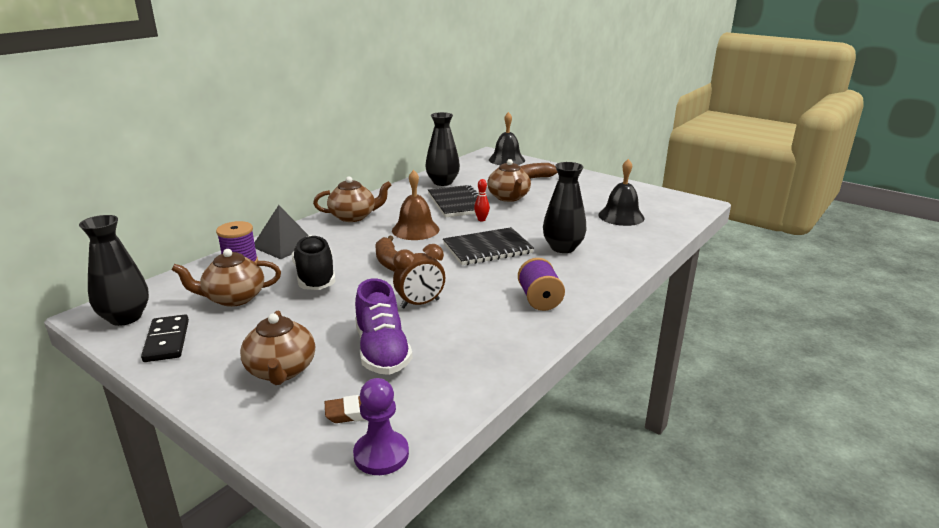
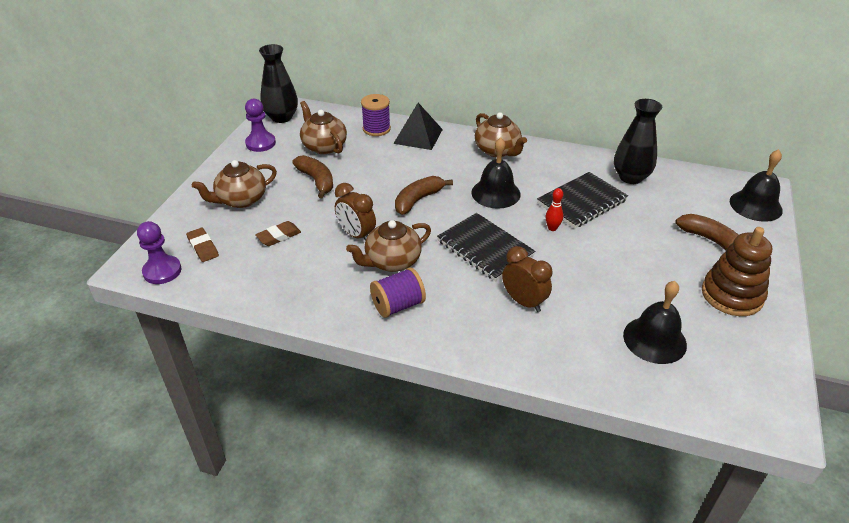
camera: 70 degrees right, 15 degrees up
(166, 341) = (260, 143): black domino -> purple pawn
(299, 312) = (317, 181): none -> brown banana
(315, 277) = (373, 169): black shoe -> none
(382, 351) = (279, 236): purple shoe -> brown eraser
(415, 230) = (496, 193): brown bell -> black bell
(508, 197) = (631, 234): brown teapot -> brown teapot (392, 261)
(562, 248) = (523, 302): black vase -> brown clock
(589, 187) = (732, 295): none -> brown stacking toy

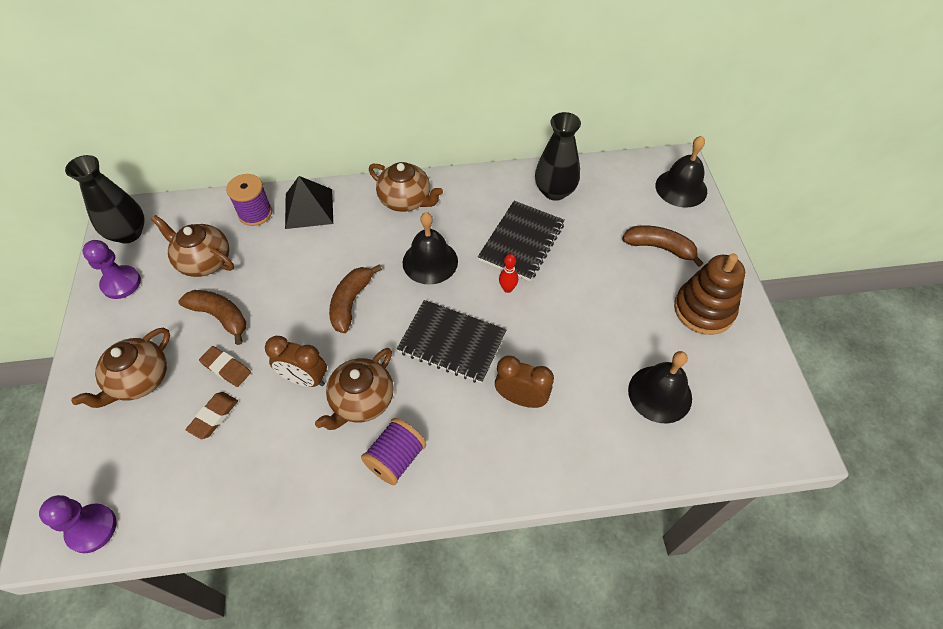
camera: 25 degrees left, 15 degrees up
(203, 247) = (126, 471): brown eraser -> brown eraser (226, 368)

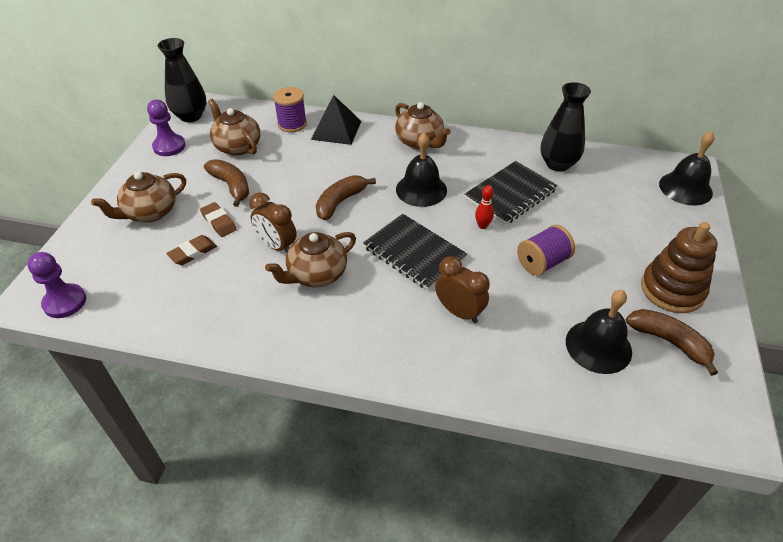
camera: 20 degrees right, 10 degrees down
(396, 459) = (326, 325): purple spool -> purple spool (542, 263)
(659, 247) = (644, 229): brown banana -> brown banana (669, 342)

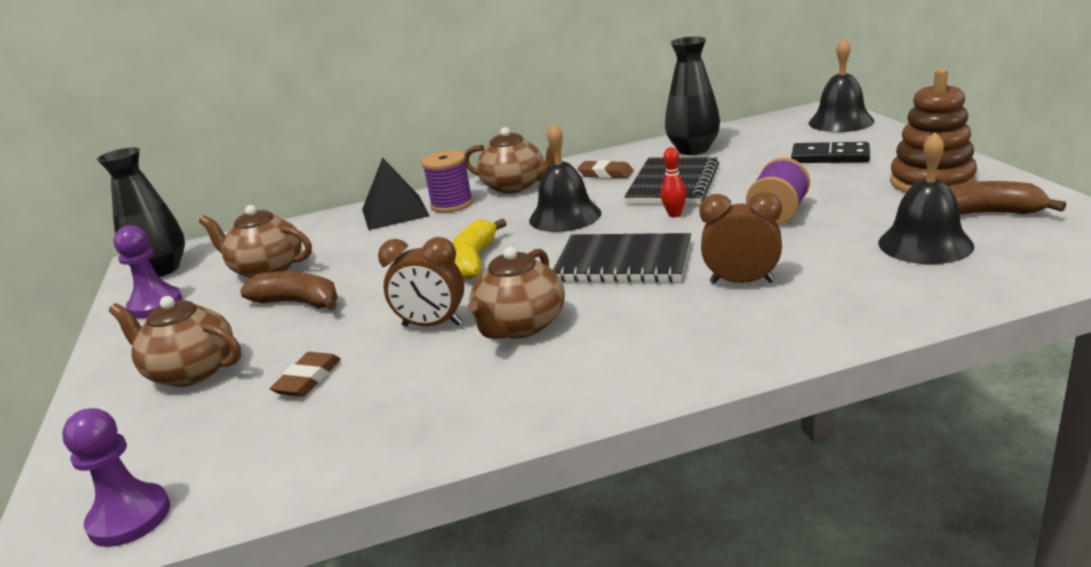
camera: 25 degrees left, 20 degrees down
(150, 213) = (191, 371): brown teapot -> brown teapot turned 90 degrees clockwise
(219, 222) = (316, 338): brown eraser -> brown eraser (606, 174)
(292, 124) = (327, 227): purple spool -> purple spool (452, 204)
(340, 202) = (474, 260): brown banana -> yellow banana
(636, 223) = (830, 157): none -> black domino

